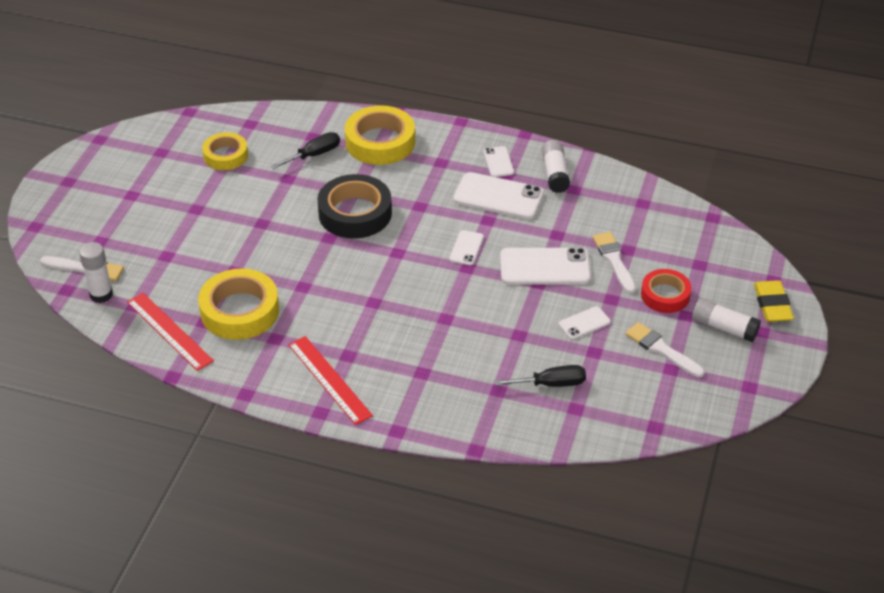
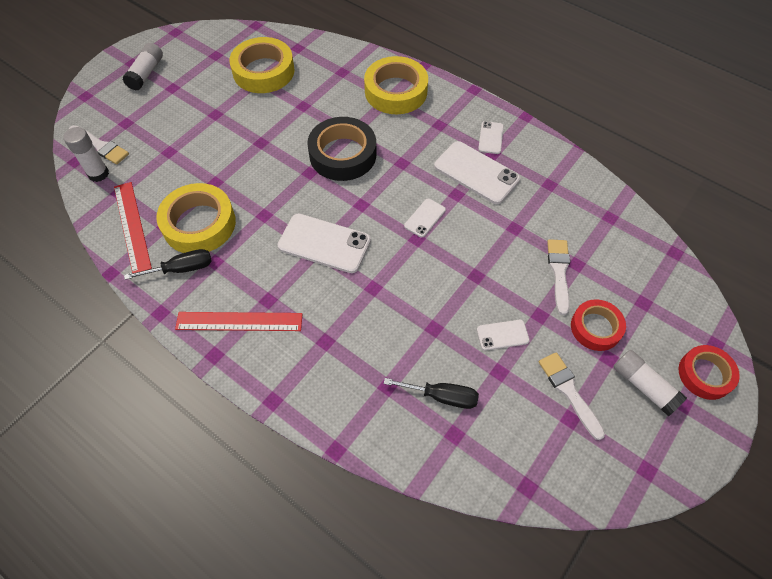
camera: 20 degrees right, 15 degrees up
(225, 155) = (263, 71): yellow tape -> yellow tape, size x1.59
(314, 155) = (335, 89): black screwdriver -> black screwdriver (181, 269)
(329, 379) = (239, 321): red ruler -> red ruler turned 75 degrees counterclockwise
(545, 267) = (489, 260): white phone -> white phone (324, 243)
(555, 173) = (538, 163): white glue stick -> white glue stick (146, 73)
(772, 305) = (705, 374): yellow eraser -> red tape

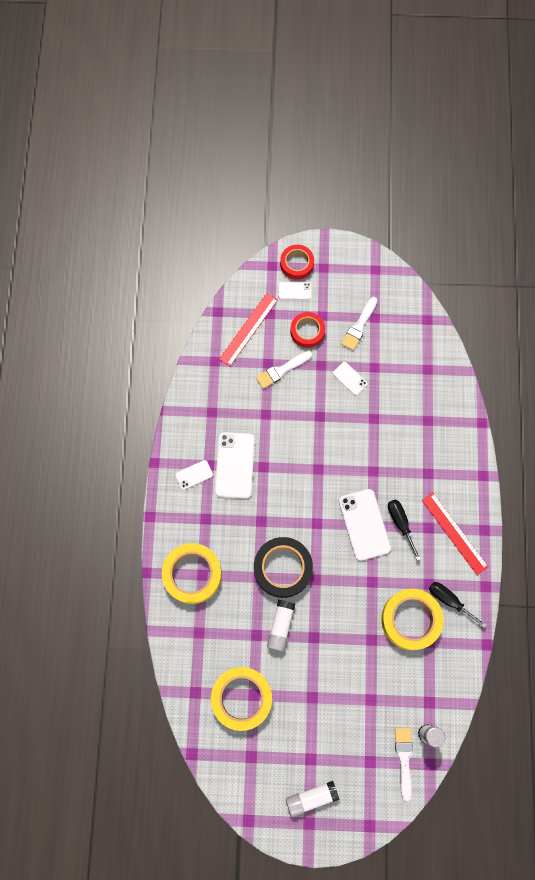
camera: 125 degrees left, 15 degrees up
(132, 226) = (446, 664): red ruler -> red ruler (248, 329)
(425, 218) = (298, 474): white phone -> white phone (295, 291)
(442, 396) = (411, 388): black screwdriver -> black screwdriver (400, 523)
(644, 386) = (327, 291): white glue stick -> white glue stick (280, 626)

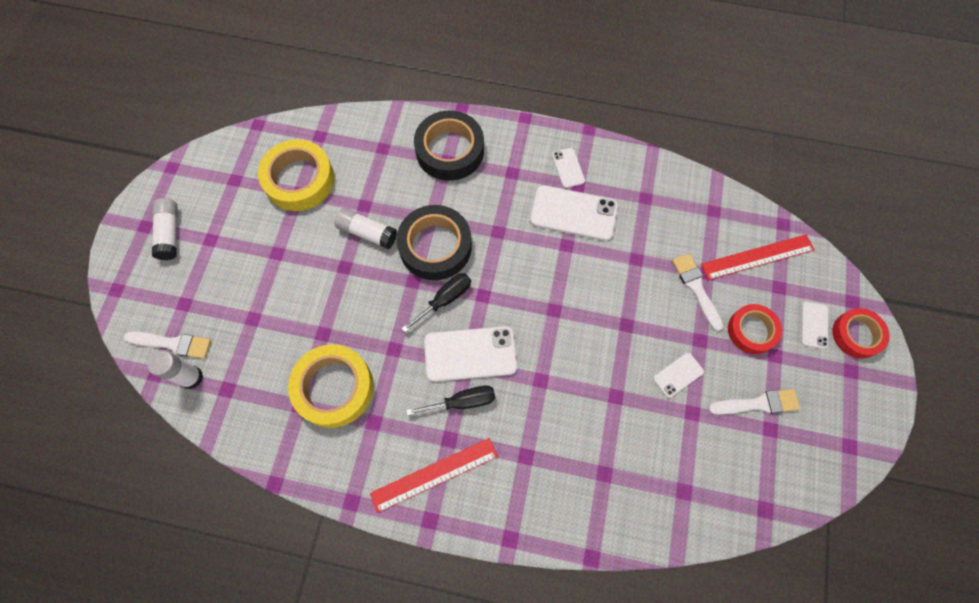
camera: 100 degrees right, 5 degrees down
(192, 574) = (450, 150): yellow tape -> black tape
(248, 329) = (757, 257): red ruler -> red ruler turned 60 degrees counterclockwise
(359, 326) = (758, 403): white brush -> white brush turned 135 degrees clockwise
(449, 600) = (345, 445): black screwdriver -> black screwdriver (445, 299)

